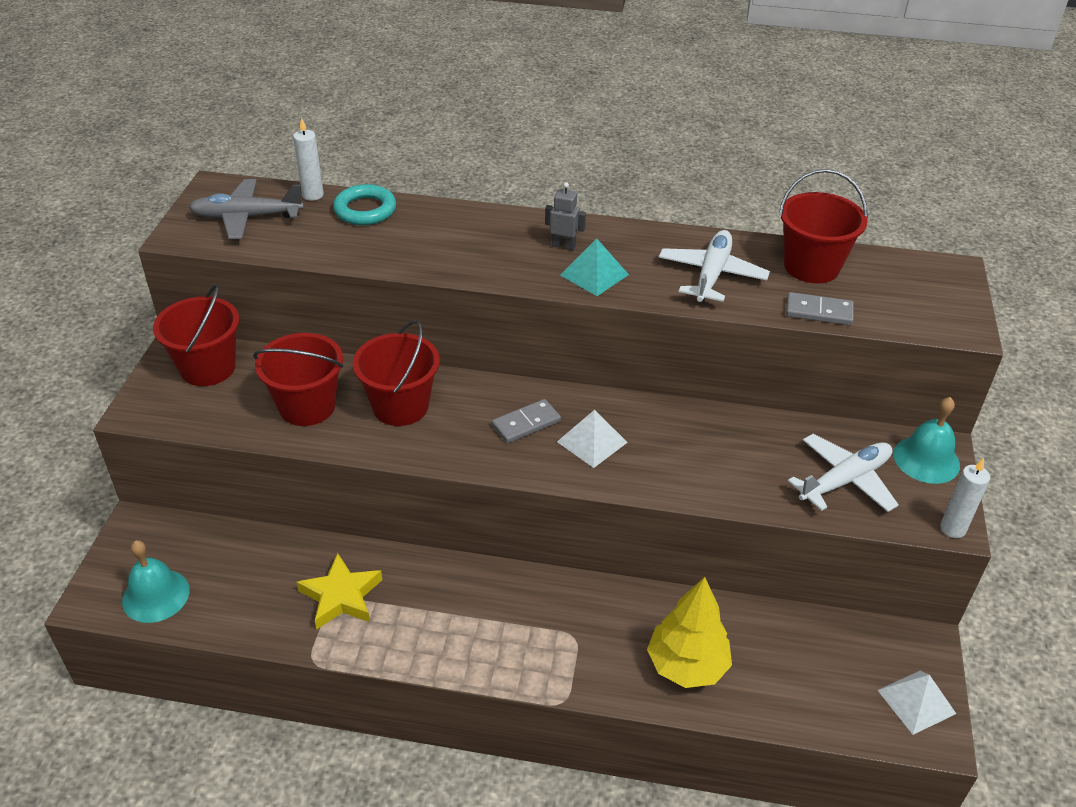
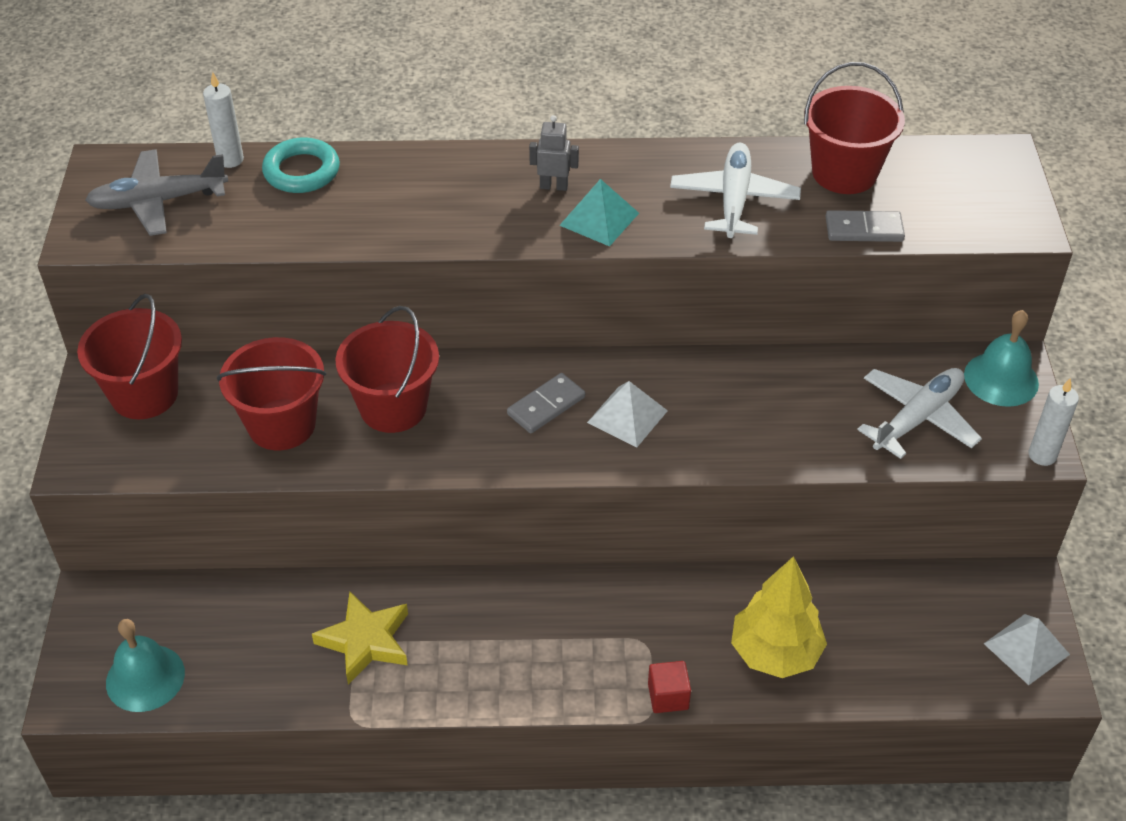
camera: 10 degrees left, 5 degrees up
(584, 687) = (668, 696): none -> red cube

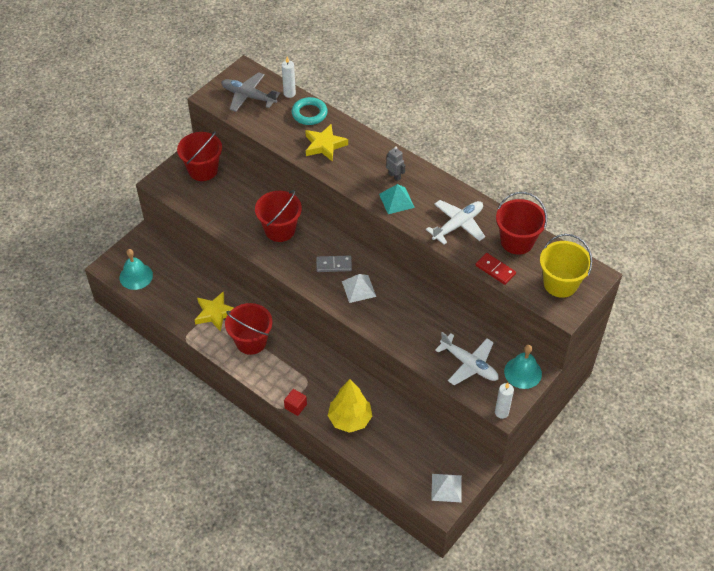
camera: 40 degrees right, 5 degrees up
(282, 424) = (236, 211): red bucket -> red bucket (251, 341)
(383, 204) = (324, 145): none -> yellow star
(864, 229) = (495, 270): grey domino -> red domino
(917, 418) = (469, 364): white plane -> white plane turned 45 degrees clockwise
(972, 193) = (560, 283): none -> yellow bucket

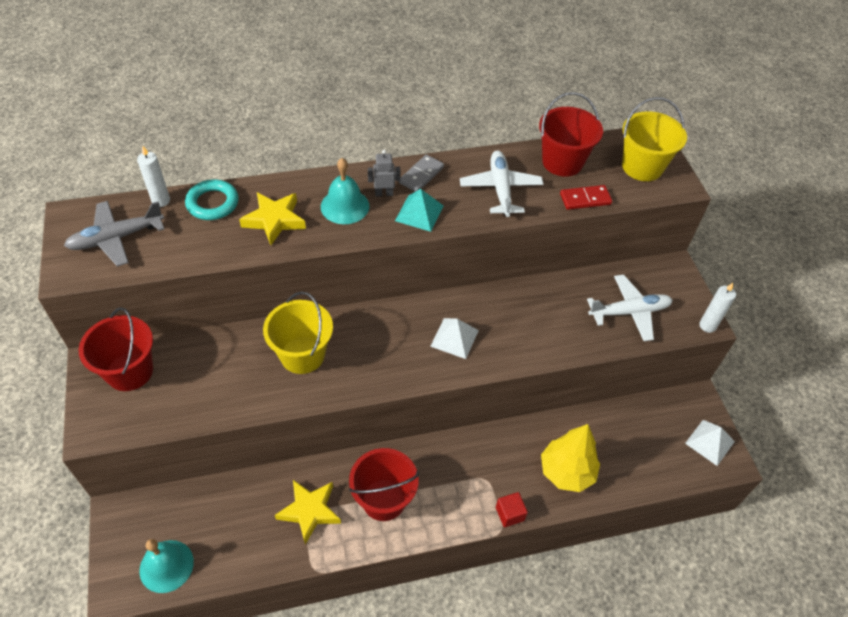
camera: 55 degrees left, 0 degrees up
(280, 230) = (302, 355): red bucket -> yellow bucket
(334, 265) = (401, 338): grey domino -> grey domino (421, 175)
(523, 372) = (670, 278): turquoise bell -> turquoise bell (345, 206)

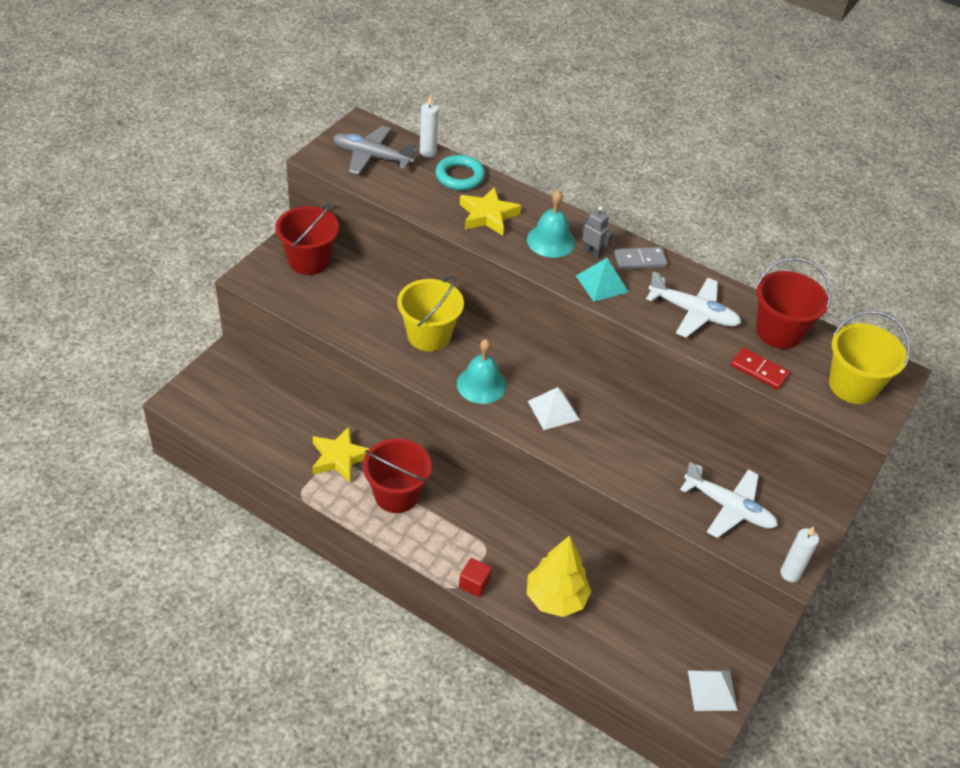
camera: 45 degrees right, 5 degrees down
(166, 566) = (219, 411): turquoise bell -> turquoise bell (481, 384)
(500, 189) = (693, 313): white plane -> white plane turned 75 degrees clockwise

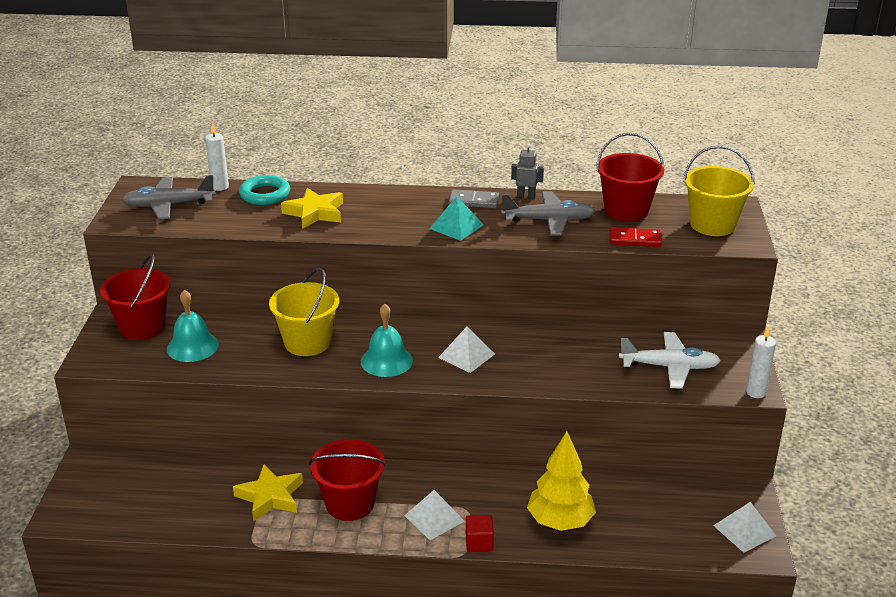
camera: 25 degrees left, 15 degrees down
(454, 542) = (434, 518): none -> white pyramid
(551, 241) = (386, 212): turquoise bell -> turquoise bell (192, 346)
(592, 252) = (429, 209): grey robot -> grey robot (526, 196)
(640, 260) = (473, 201): grey domino -> grey domino turned 45 degrees clockwise
(693, 313) = (549, 221): white plane -> grey plane

